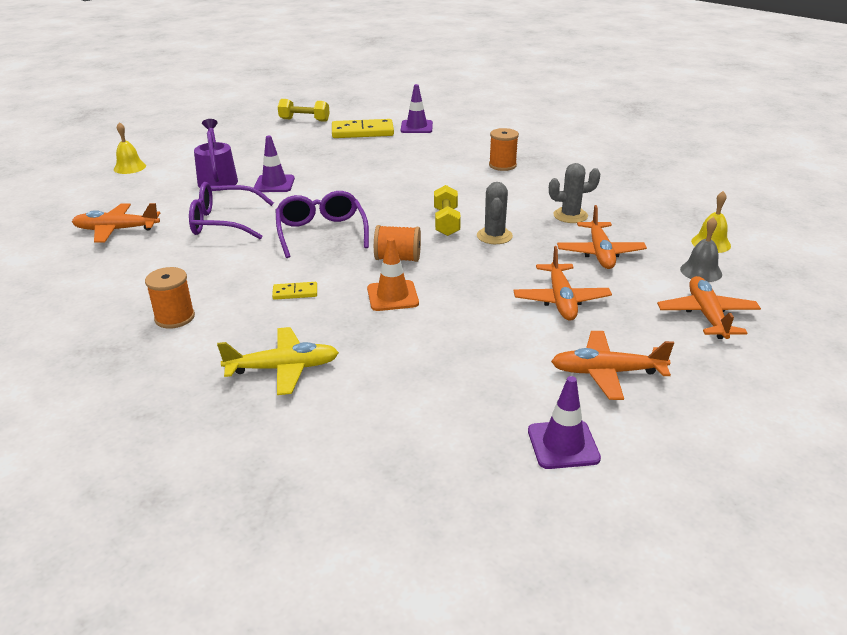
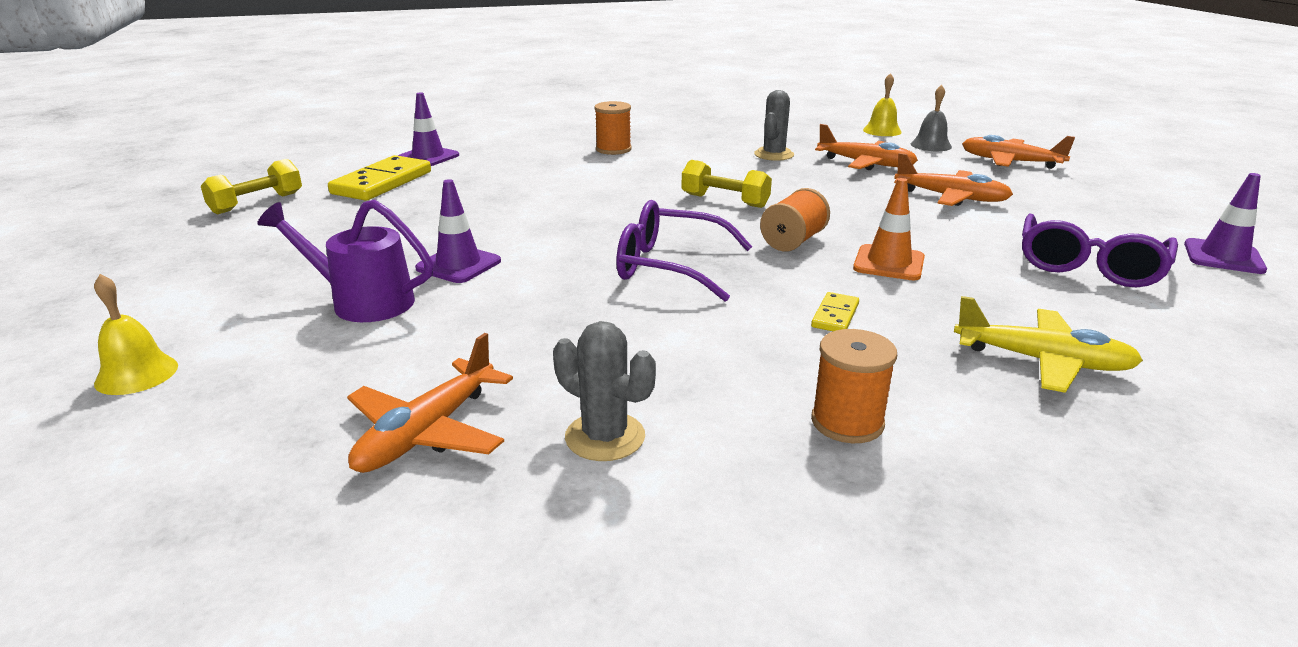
camera: 60 degrees left, 5 degrees down
(223, 222) = (541, 325): purple glasses -> purple glasses (1089, 266)
(283, 368) = (1043, 361): yellow plane -> yellow plane turned 90 degrees clockwise
(494, 236) = (785, 190): grey cactus -> grey cactus (605, 437)
(606, 372) = (1097, 214): orange plane -> none

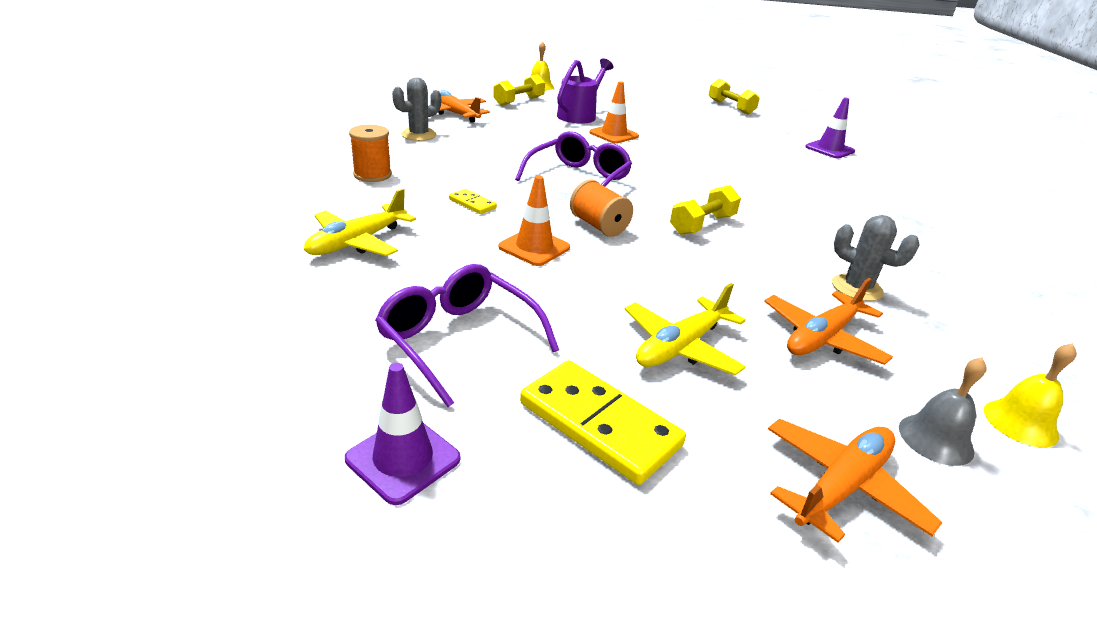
camera: 105 degrees right, 5 degrees up
(287, 375) = (519, 101): none -> yellow dumbbell
(382, 183) = (766, 133): yellow domino -> yellow domino (599, 424)
(458, 265) = (614, 134): purple traffic cone -> orange traffic cone
(613, 149) = (864, 212): orange spool -> none
(951, 198) = (680, 347): orange plane -> yellow plane

